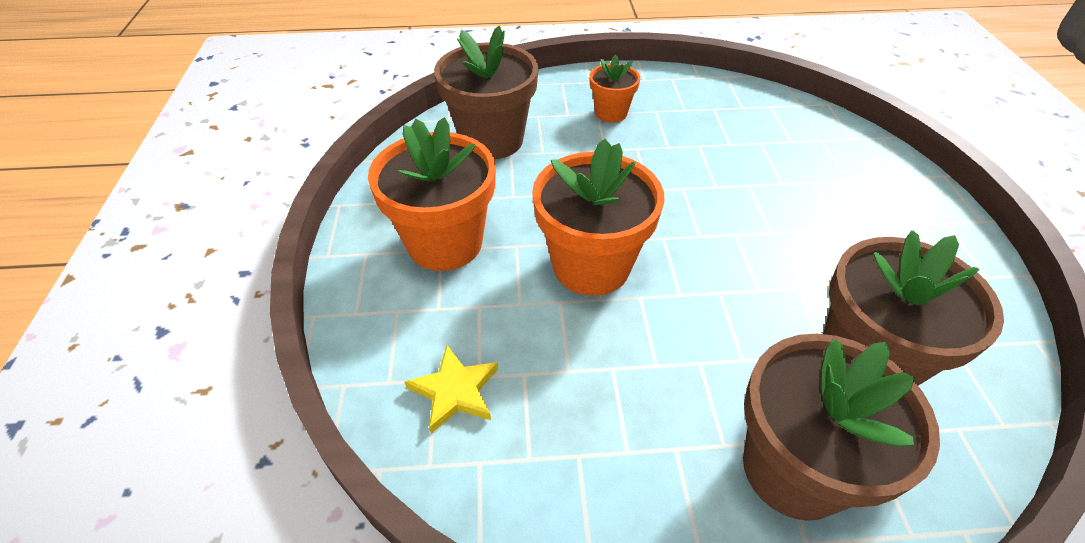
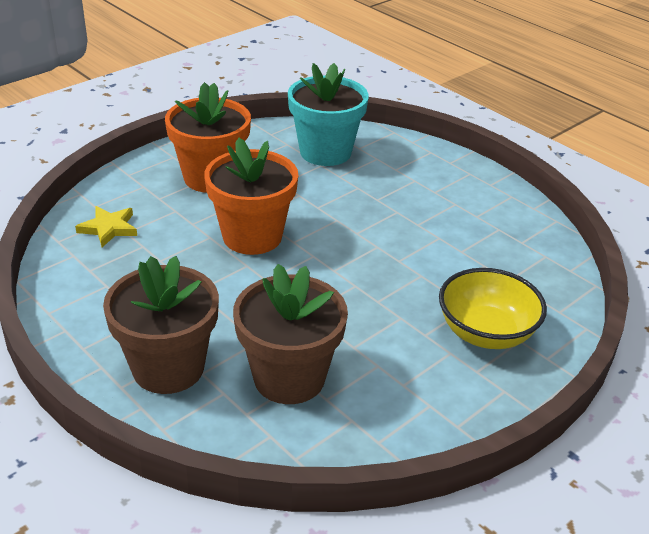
camera: 50 degrees right, 10 degrees down
(492, 140) = (325, 152): brown flower pot -> turquoise flower pot
(611, 113) = (423, 185): orange flower pot -> none
(860, 191) = (486, 333): none -> yellow bowl

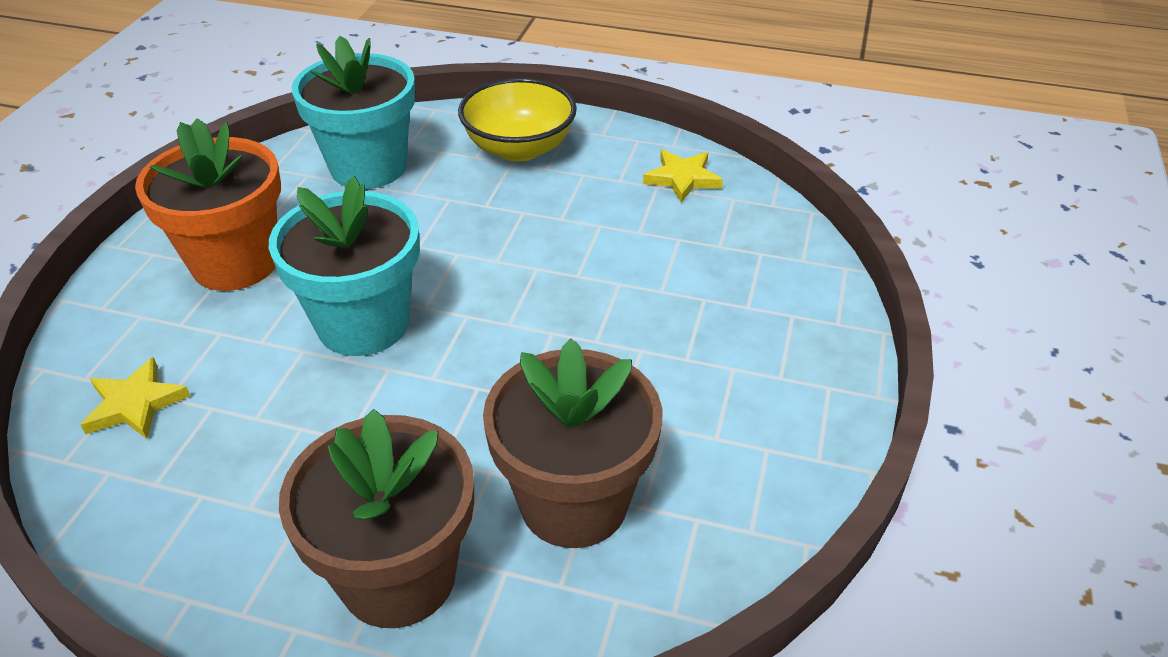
camera: 30 degrees left, 5 degrees up
(252, 236) = (363, 324): orange flower pot -> turquoise flower pot
(486, 333) = (750, 323): yellow bowl -> yellow bowl (519, 148)
(521, 230) = (682, 178): none -> yellow star

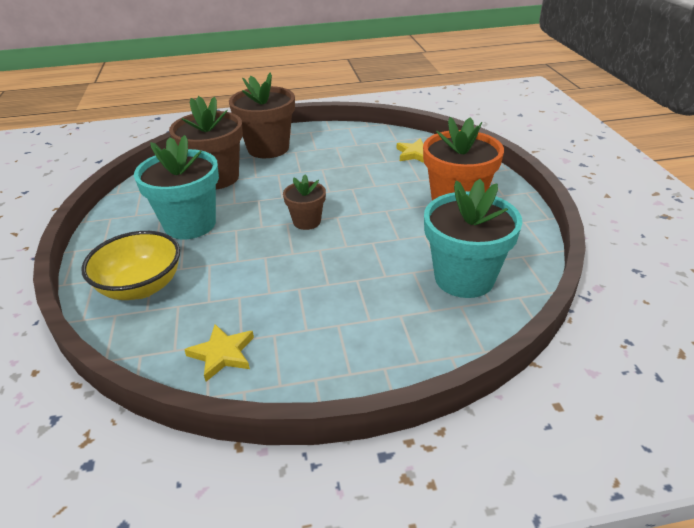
camera: 155 degrees right, 5 degrees down
(363, 324) = (359, 201): turquoise flower pot -> turquoise flower pot (190, 224)
(477, 313) = (307, 222): none -> brown flower pot
(519, 148) = (374, 335): yellow bowl -> yellow bowl (141, 287)

